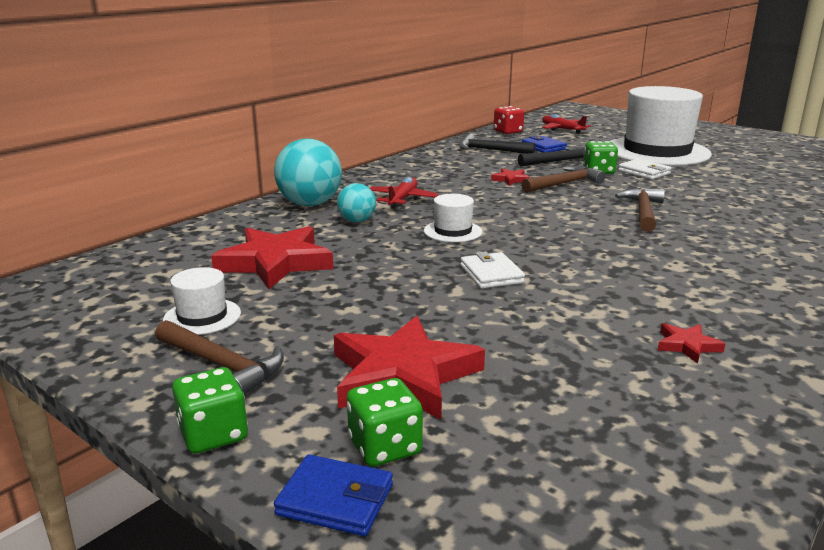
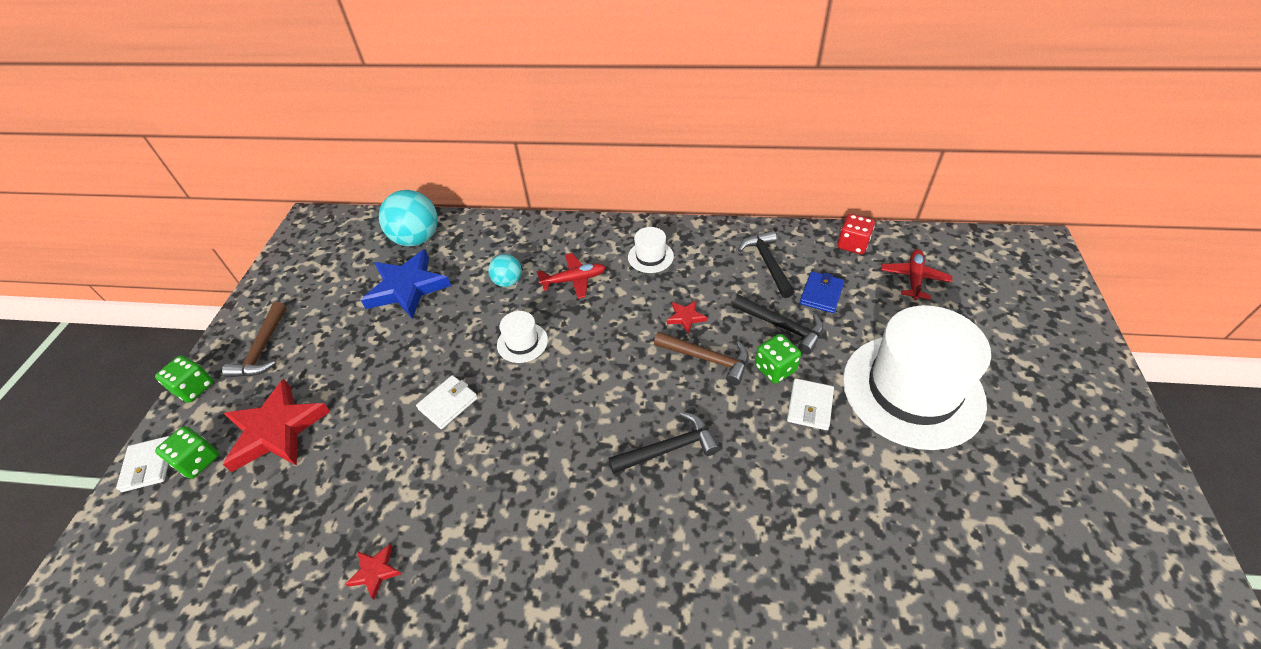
camera: 60 degrees right, 25 degrees up
(202, 316) = (316, 305): white hat -> white hat (650, 256)
(275, 263) = (407, 288): red star -> blue star
(310, 204) = (525, 240): turquoise ball -> turquoise ball (417, 239)
(335, 500) = (148, 465): blue wallet -> white wallet
(643, 212) = (669, 448): brown hammer -> black hammer

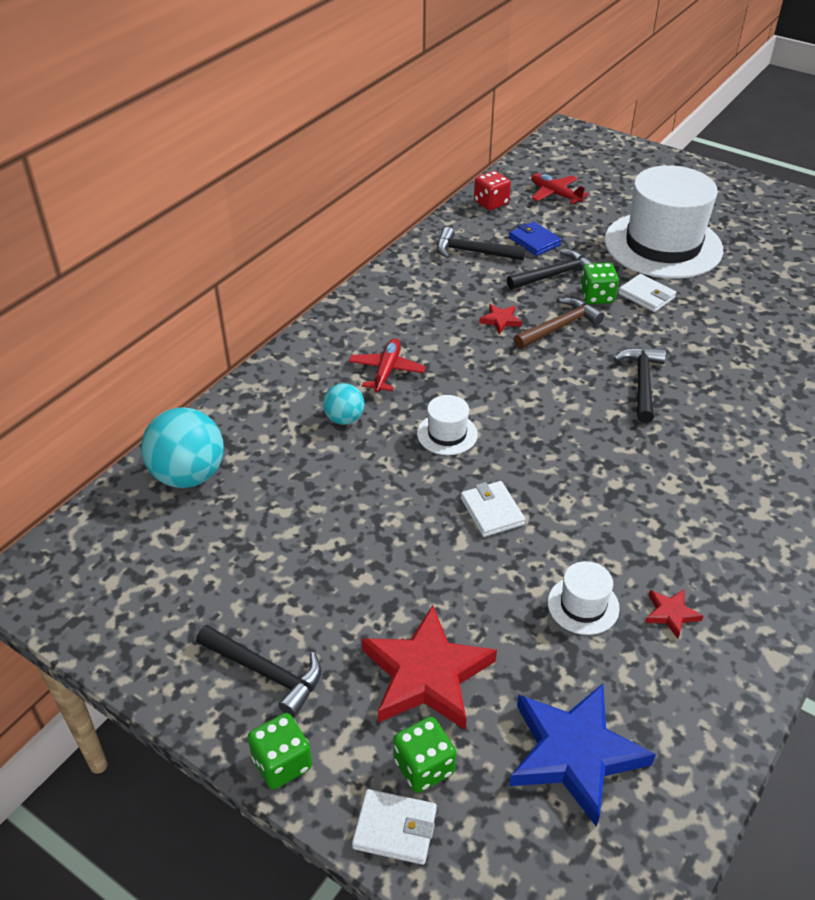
camera: 65 degrees left, 5 degrees down
(262, 349) = (266, 673): brown hammer -> black hammer
(407, 288) = (276, 505): blue star -> blue star (574, 753)
(650, 256) = (400, 312): white hat -> white hat (583, 605)

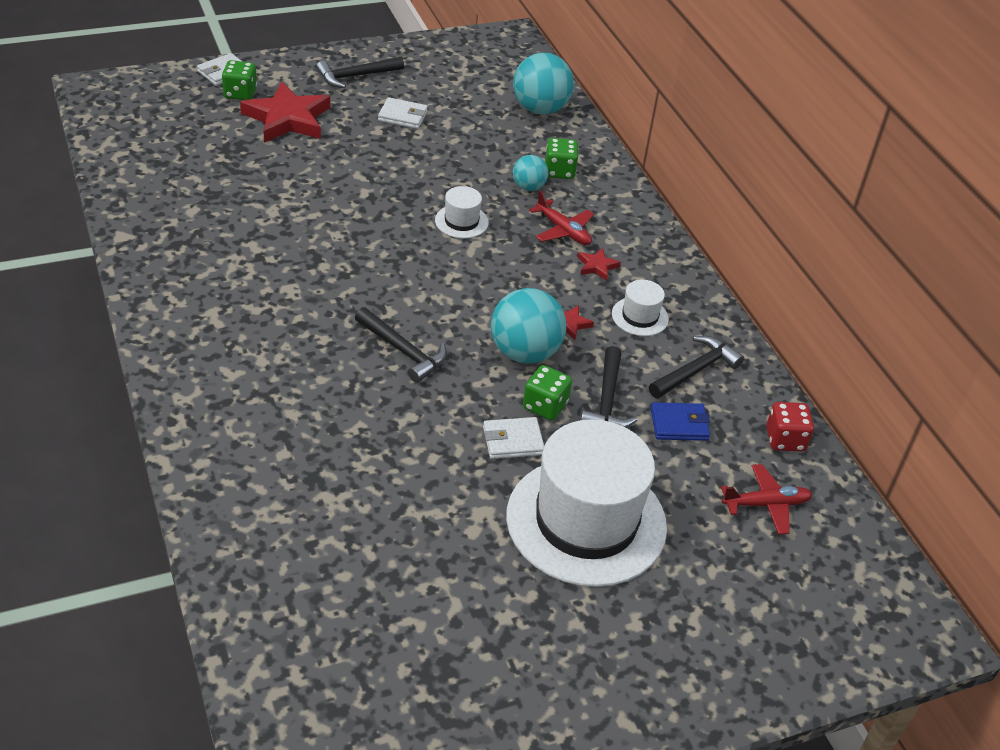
camera: 120 degrees right, 0 degrees up
(282, 763) = (298, 60): green dice -> green dice (559, 171)
(492, 511) = (367, 200): white wallet -> white wallet (403, 116)
(559, 327) = (524, 353): brown hammer -> turquoise ball
(574, 753) = (180, 136): blue star -> none
(583, 605) = (254, 191): white hat -> white hat (640, 316)
(671, 614) = (203, 218): red star -> red star (597, 266)

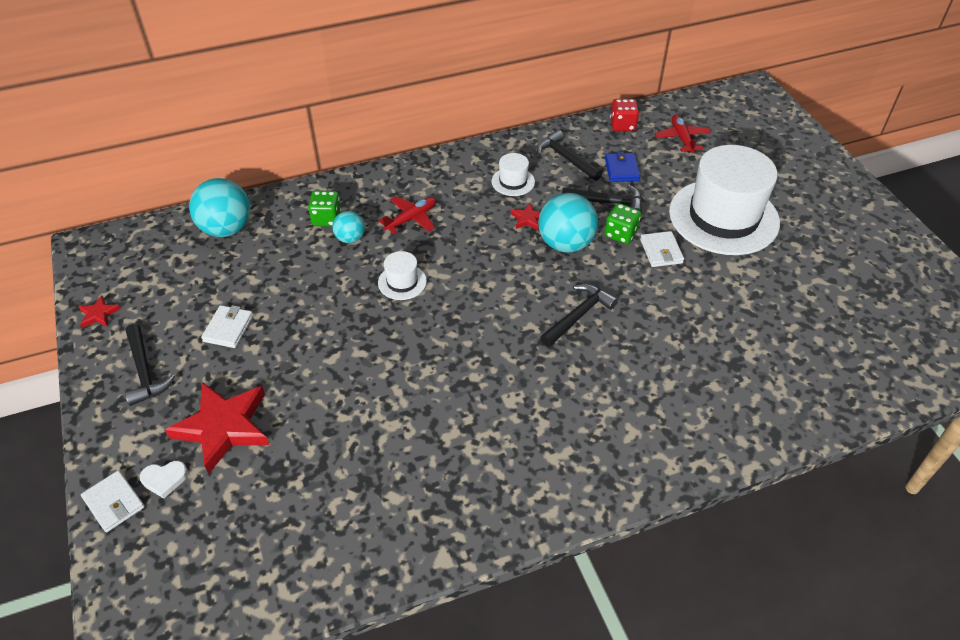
camera: 85 degrees left, 5 degrees up
(240, 93) = (164, 479): green dice -> white heart
(597, 266) = (456, 201): red star -> red star (99, 314)

